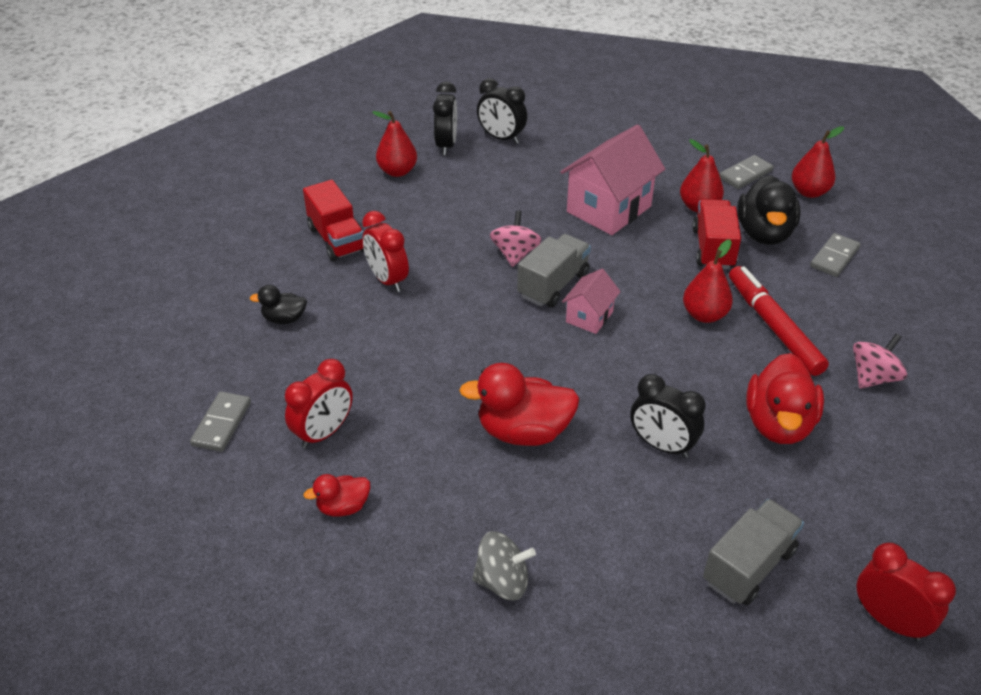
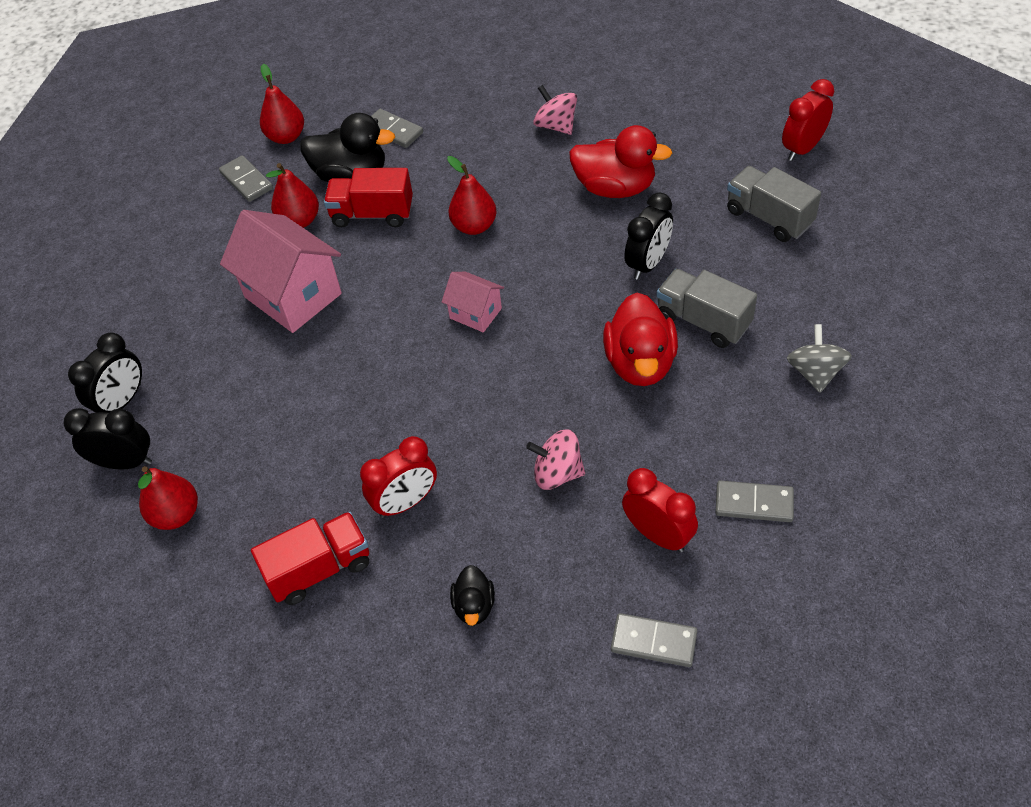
camera: 85 degrees left, 10 degrees up
(343, 507) = (754, 503): red duck -> grey domino
(515, 254) = (367, 379): pink spinning top -> pink spinning top (557, 473)
(553, 285) = (423, 343): grey truck -> grey truck (703, 321)
(773, 327) = (491, 180): red marker -> none

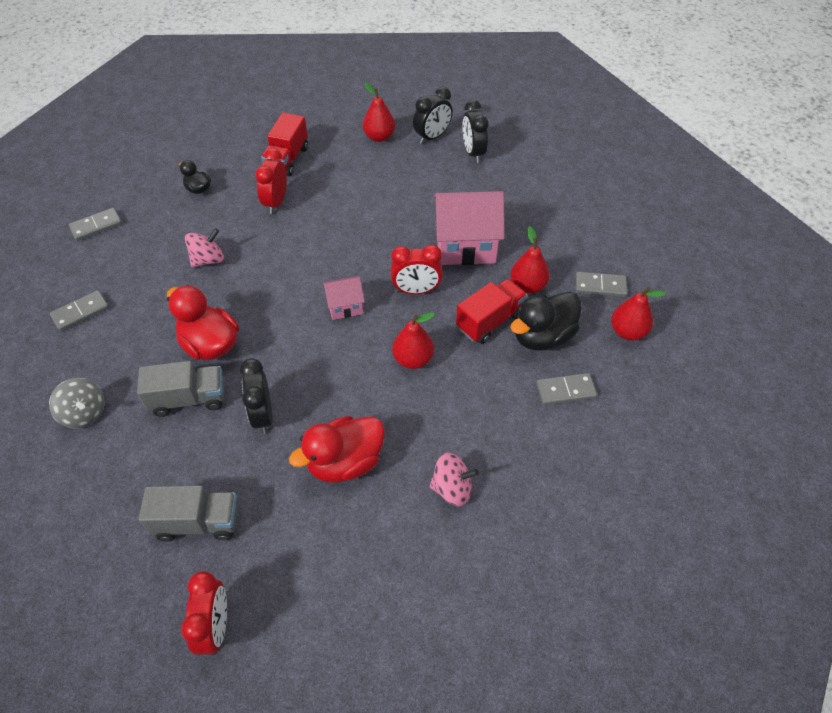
camera: 130 degrees right, 0 degrees up
(658, 535) = (127, 266): red clock -> red clock (416, 290)

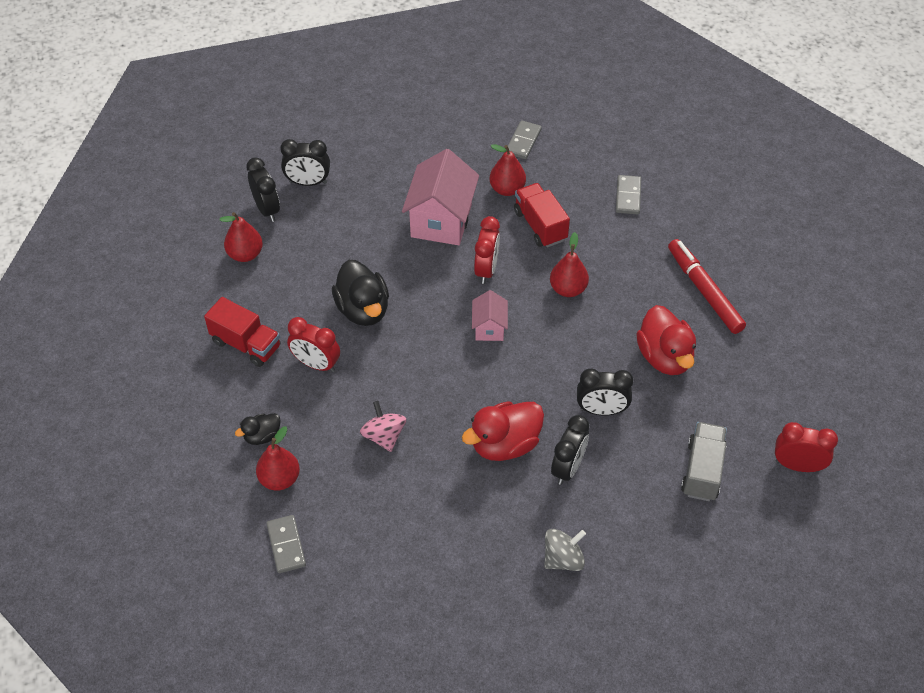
camera: 75 degrees left, 0 degrees up
(80, 312) = (423, 562): grey domino -> none
(189, 399) = (568, 468): grey truck -> black clock
(452, 488) = (704, 291): pink spinning top -> red marker
(542, 337) = (568, 195): black duck -> black duck (363, 309)
(627, 332) = (578, 140): red pear -> red pear (280, 479)

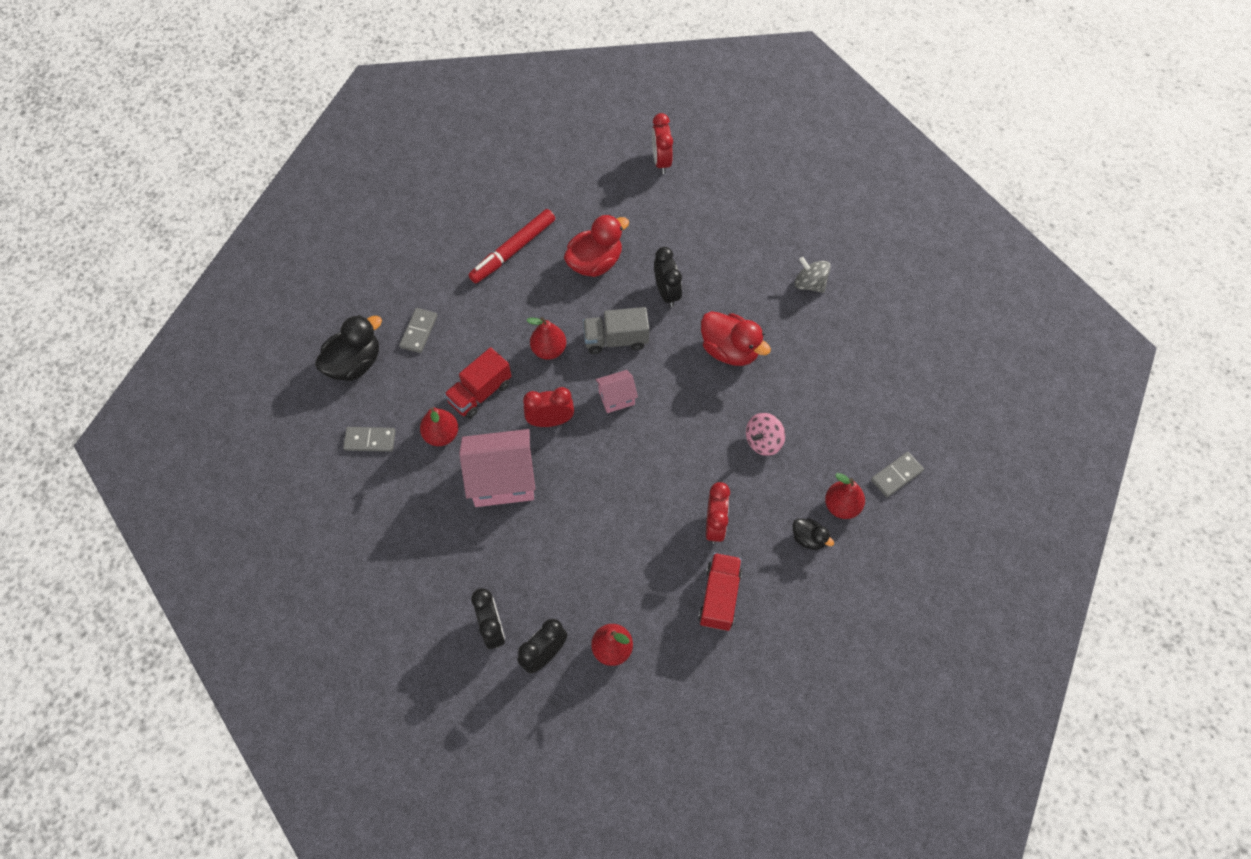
camera: 110 degrees left, 10 degrees up
(363, 309) = (637, 509): black duck -> black duck (354, 363)
(568, 468) = (731, 301): black clock -> none
(628, 196) = (418, 331): grey domino -> grey domino turned 60 degrees counterclockwise
(702, 470) = (692, 216): grey truck -> grey truck (616, 340)

